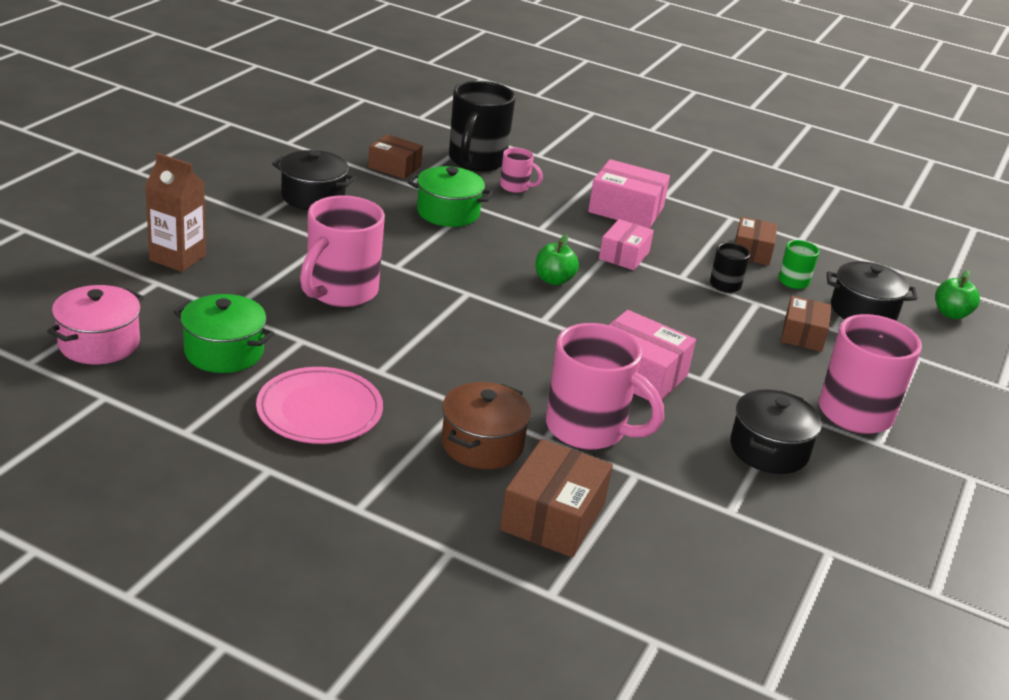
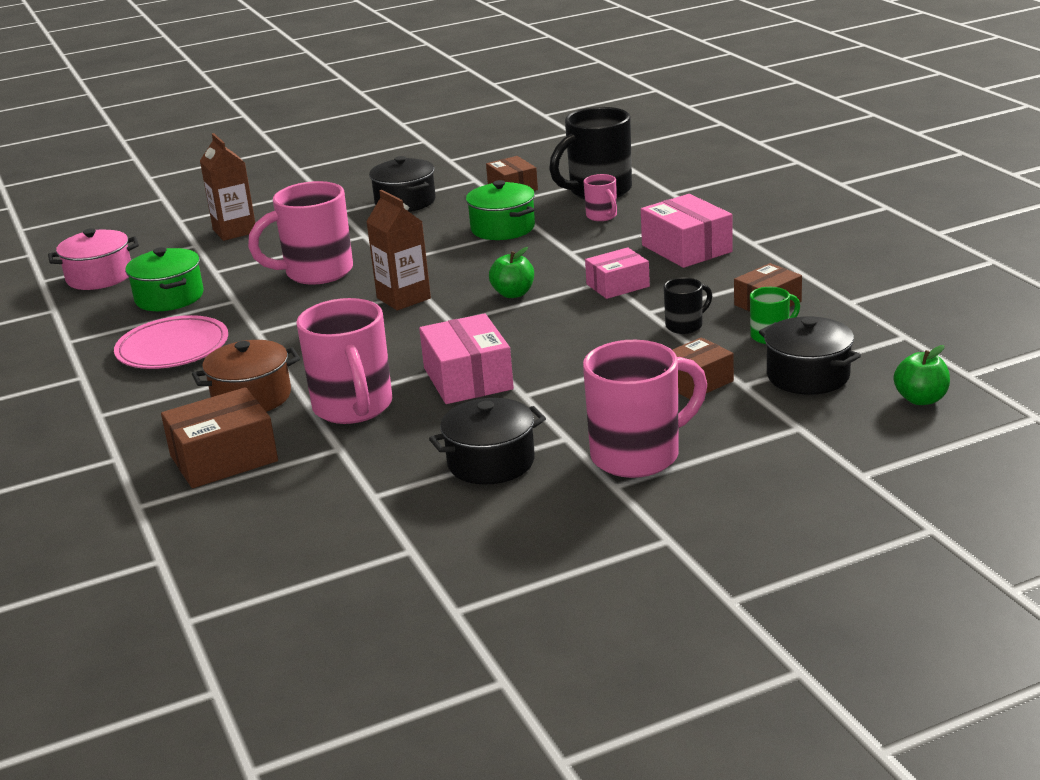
camera: 45 degrees right, 5 degrees down
(465, 304) = (403, 298): none -> brown carton

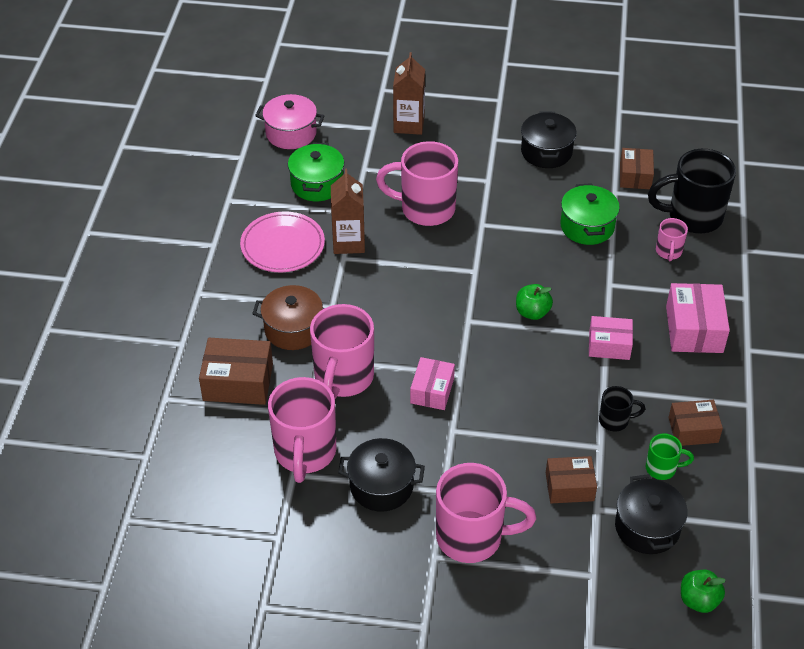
camera: 30 degrees right, 20 degrees up
(369, 476) = (305, 453): none -> pink mug
(403, 298) = (458, 274): brown carton -> brown carton (348, 242)
(468, 378) = (432, 391): pink box -> pink box, size x0.66

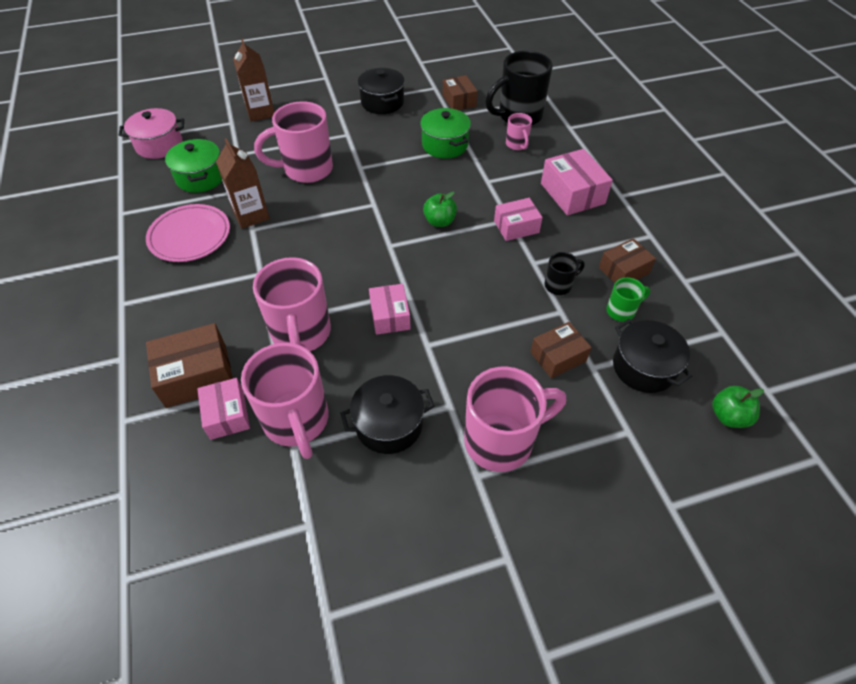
camera: 25 degrees left, 5 degrees up
(250, 425) = (227, 415): none -> pink box
(293, 329) = (232, 306): brown pot -> none

